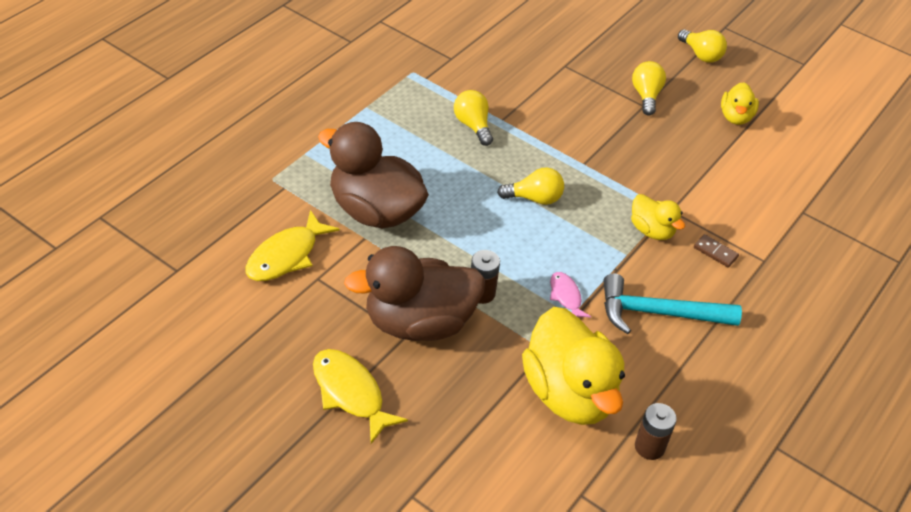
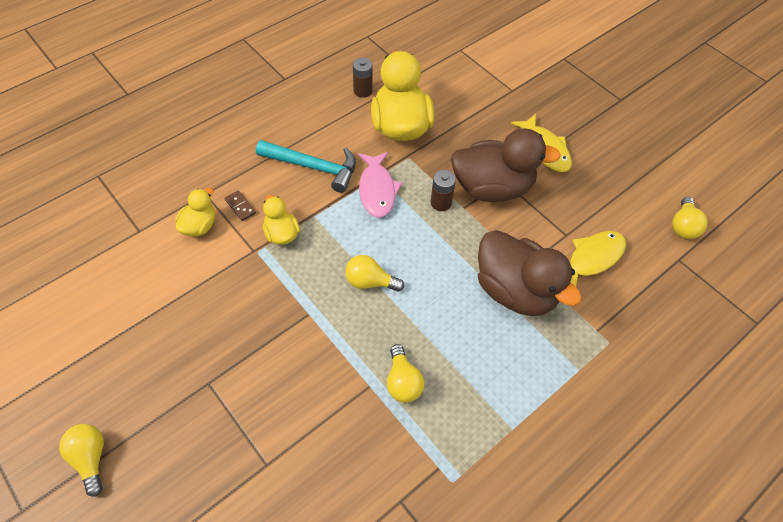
camera: 165 degrees left, 10 degrees up
(566, 296) = (377, 190): pink fish -> pink fish, size x1.73
(646, 96) = (197, 397): yellow light bulb -> yellow light bulb (683, 226)
(735, 117) = (120, 350): yellow duck -> yellow duck (199, 226)

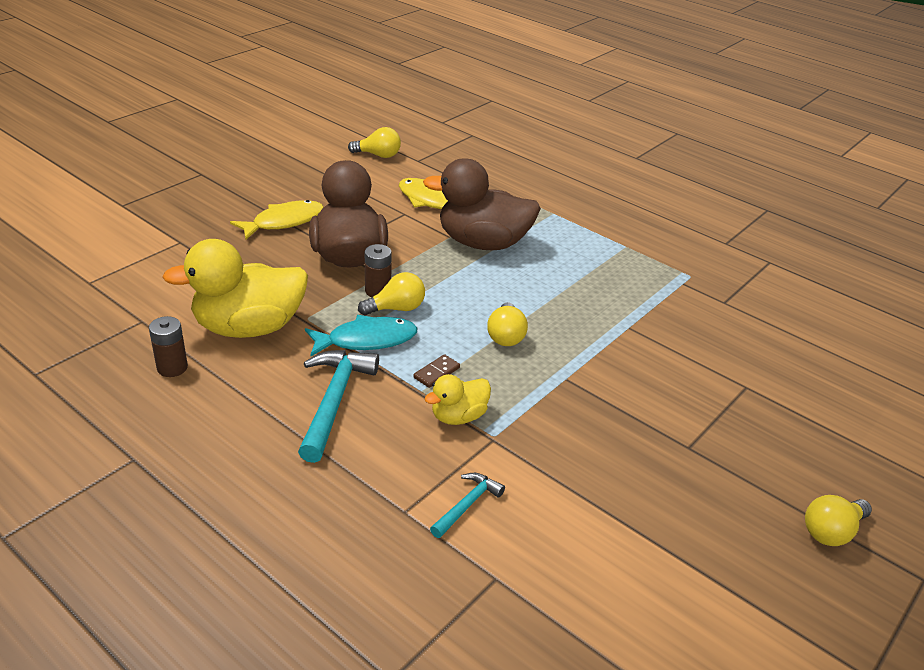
camera: 100 degrees left, 20 degrees down
(199, 226) = (467, 505): yellow duck -> turquoise hammer
(240, 206) = (421, 466): brown domino -> brown domino (436, 373)
(377, 190) = (367, 340): pink fish -> turquoise fish
(402, 382) = (613, 307): yellow light bulb -> yellow light bulb (396, 308)
(515, 291) = (483, 243): brown duck -> brown duck turned 120 degrees counterclockwise

